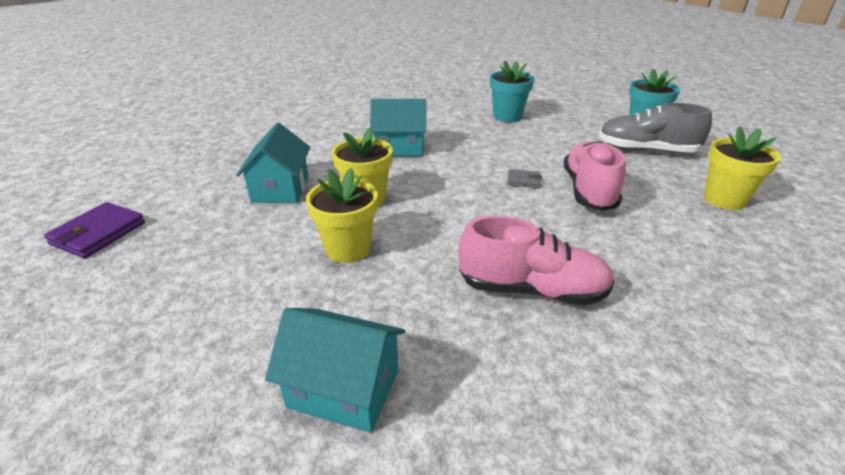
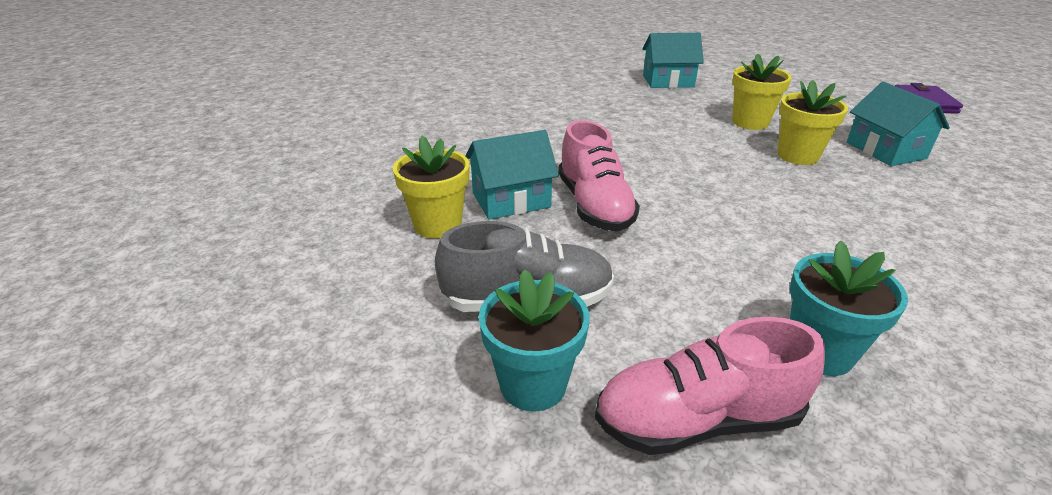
camera: 160 degrees right, 0 degrees up
(399, 147) = (872, 224): turquoise house -> turquoise house (511, 200)
(523, 181) = (673, 204): grey wallet -> none
(531, 290) = (606, 123): pink shoe -> pink shoe (697, 419)

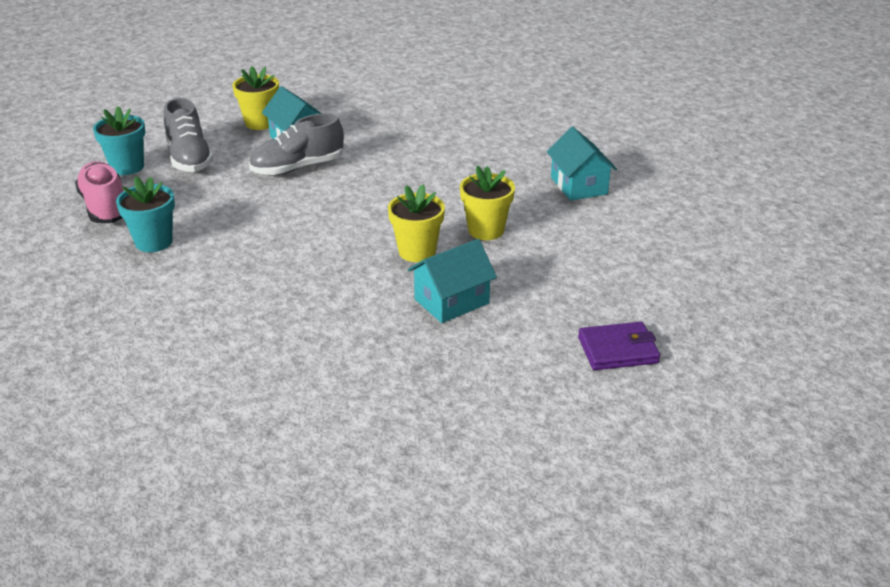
camera: 75 degrees right, 0 degrees up
(594, 206) = (298, 168): pink shoe -> grey shoe

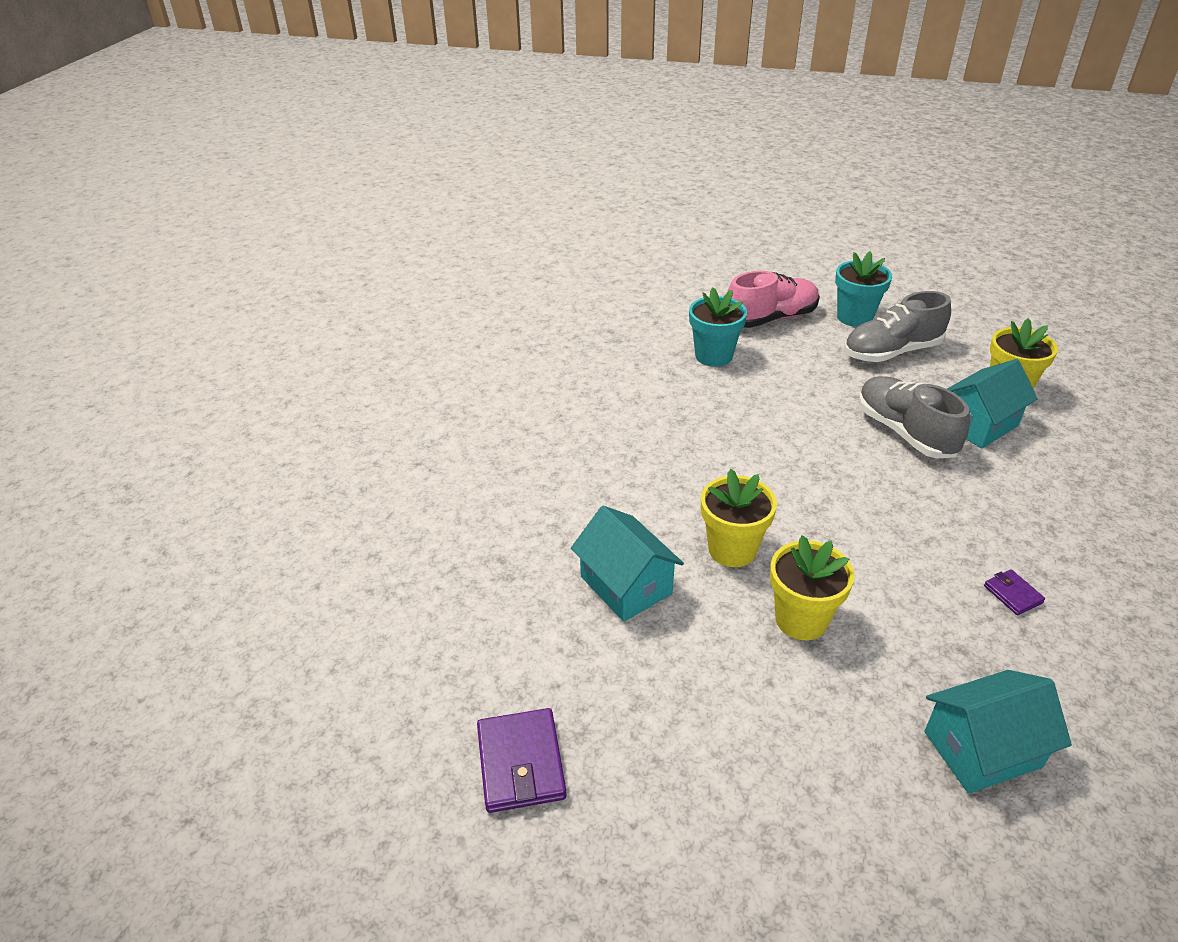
camera: 90 degrees right, 5 degrees up
(464, 157) = (1012, 594): none -> purple wallet

